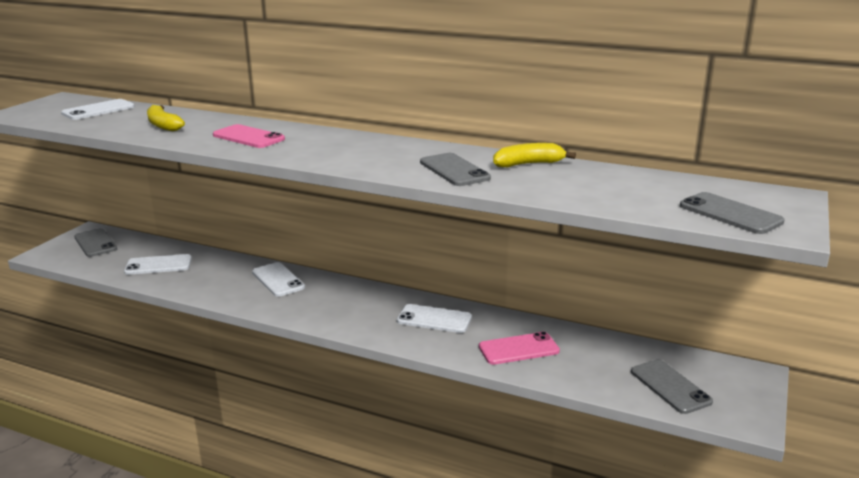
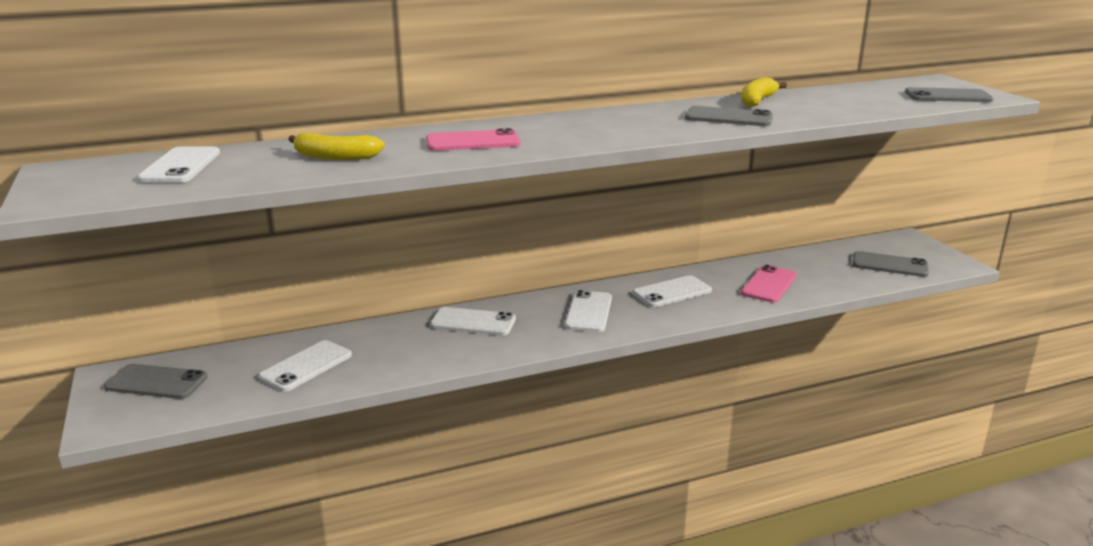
camera: 45 degrees left, 0 degrees up
(352, 306) = (588, 312): none -> white phone

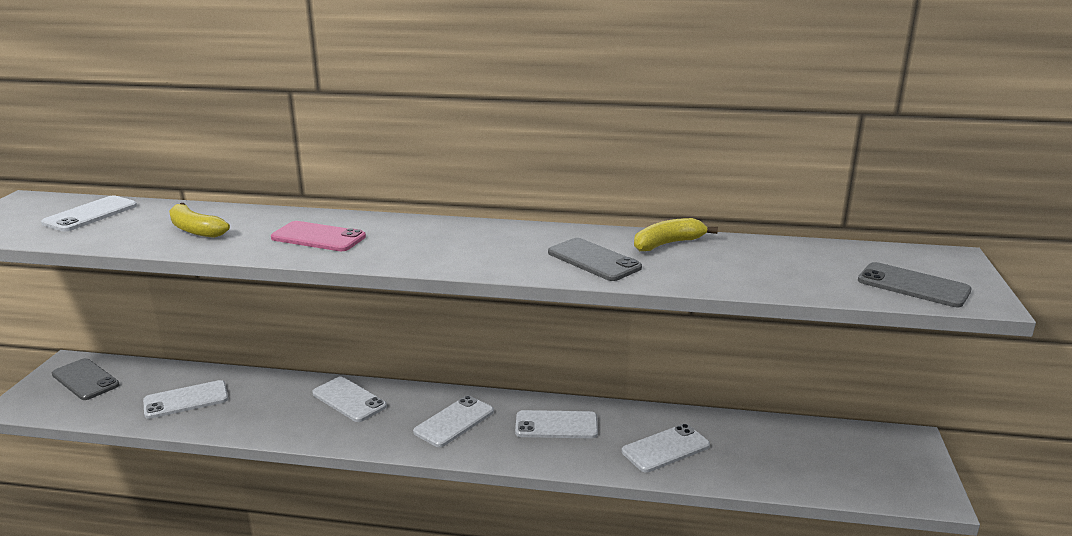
camera: 30 degrees right, 0 degrees up
(769, 284) = (665, 448): pink phone -> white phone
(890, 265) = (839, 469): grey phone -> none

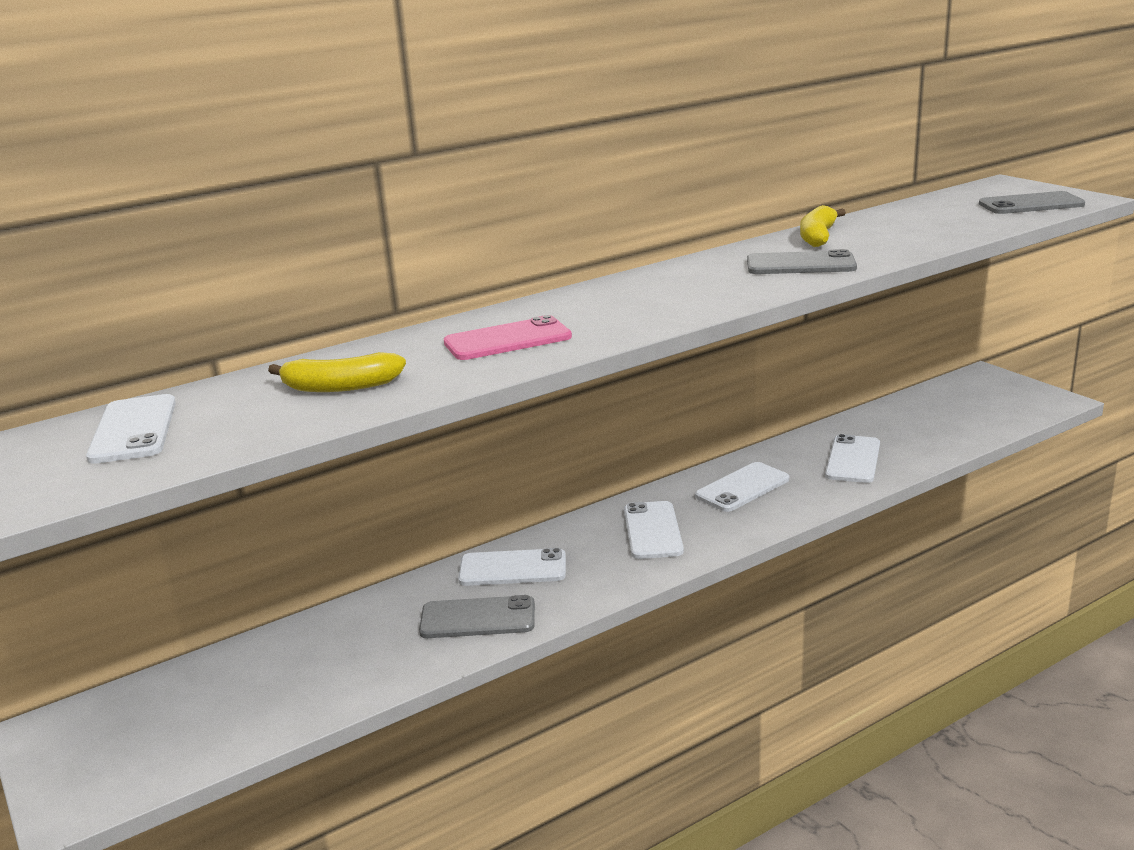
camera: 40 degrees left, 0 degrees up
(85, 380) = (119, 728): grey phone -> grey phone (478, 618)
(186, 400) = (319, 668): white phone -> none

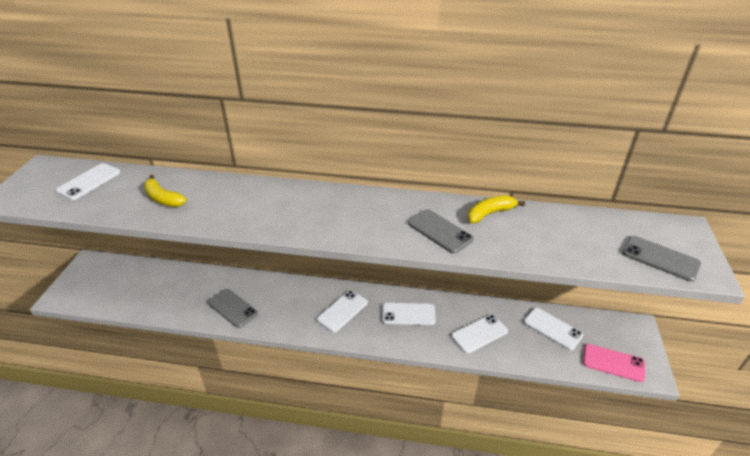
camera: 40 degrees right, 15 degrees up
(507, 340) = (248, 206): pink phone -> pink phone (613, 363)
(512, 568) = (273, 292): white phone -> white phone (552, 328)

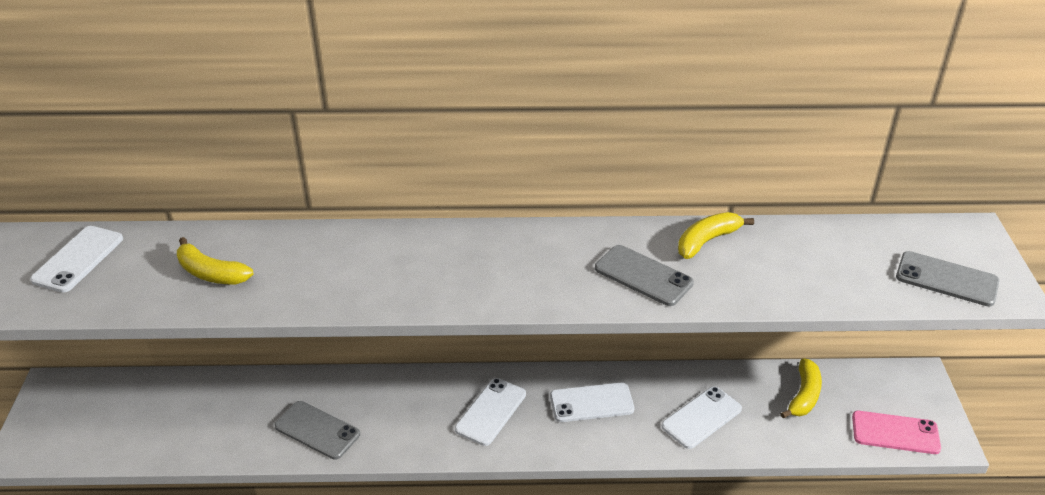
camera: 10 degrees left, 0 degrees up
(552, 328) = (804, 396): white phone -> yellow banana

